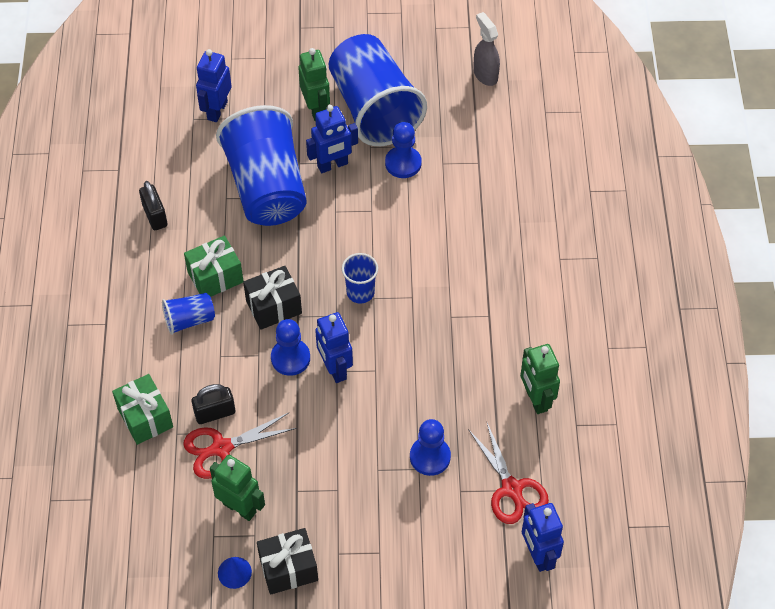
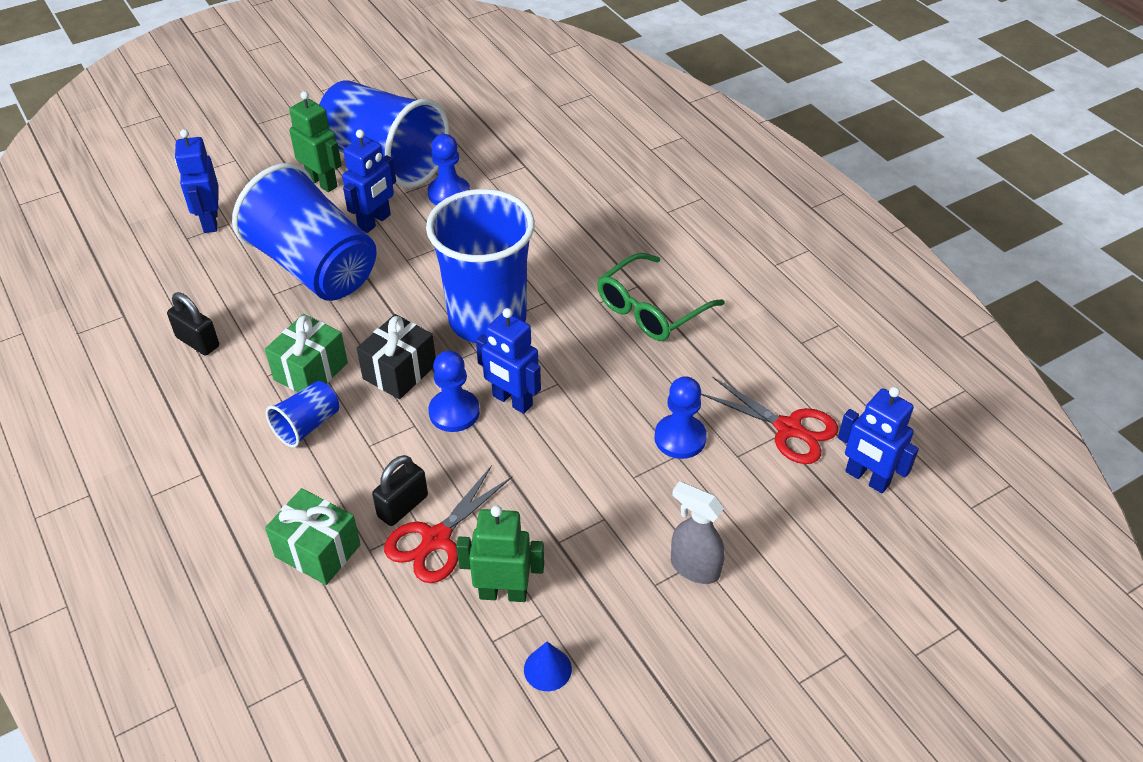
camera: 30 degrees left, 10 degrees down
(288, 569) = (610, 631): black gift -> none
(360, 292) = (487, 319): blue cup -> blue cup, size x2.28
(483, 341) = (650, 309): none -> green glasses
(485, 74) = (477, 97): grey spray bottle -> grey spray bottle (694, 567)
(535, 399) = (744, 337): green robot -> none

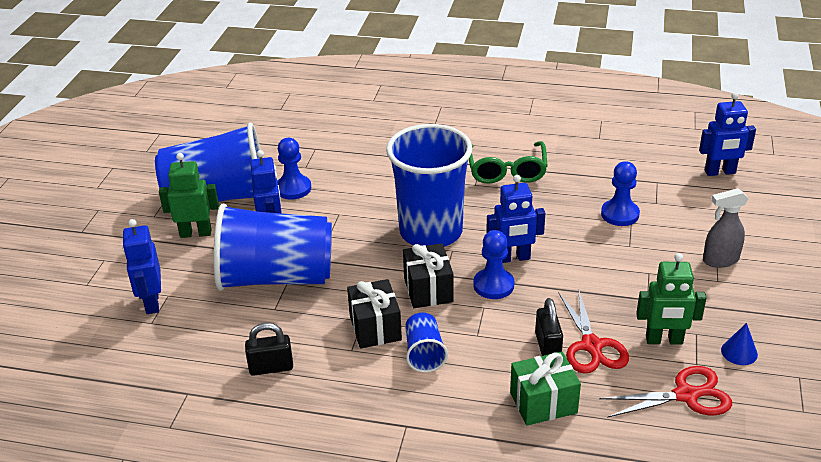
camera: 45 degrees left, 10 degrees down
(210, 221) = (152, 303): blue robot -> blue robot turned 45 degrees clockwise
(311, 371) = (375, 328): green gift -> black gift
(503, 593) = (664, 340): green robot -> green robot turned 135 degrees counterclockwise
(788, 428) = (656, 176): red scissors -> red scissors (686, 395)

